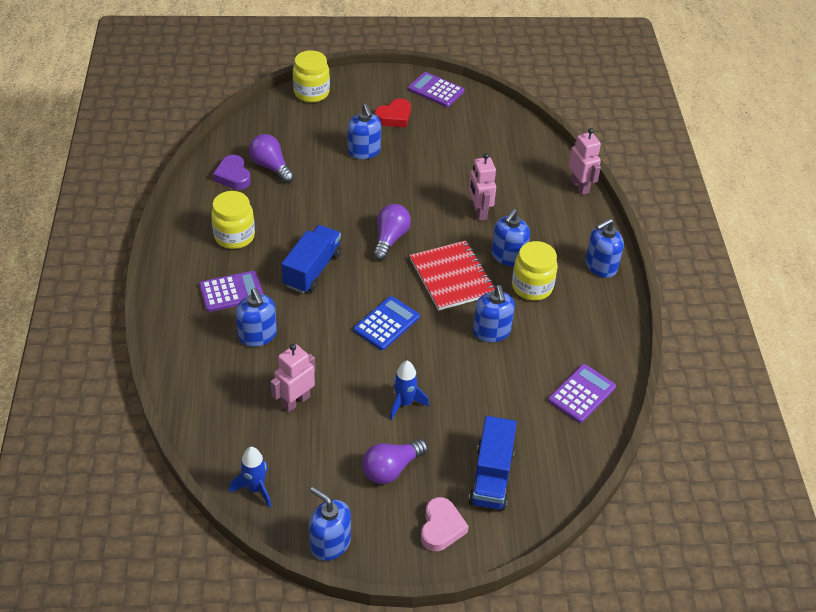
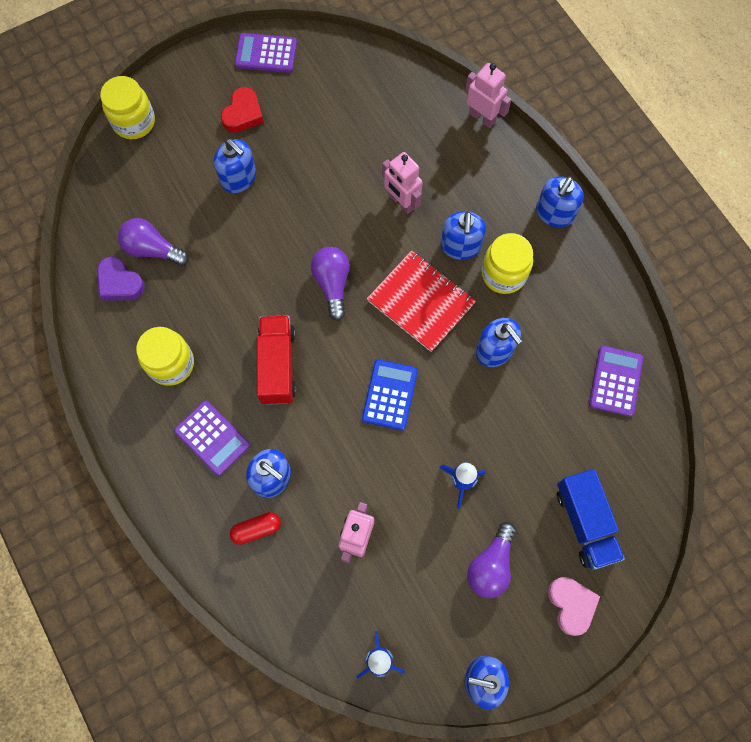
camera: 25 degrees left, 25 degrees up
(222, 361) = (256, 529): none -> red capsule
(231, 292) = (212, 438): purple calculator -> purple calculator turned 90 degrees clockwise
(312, 270) = (277, 365): blue truck -> red truck

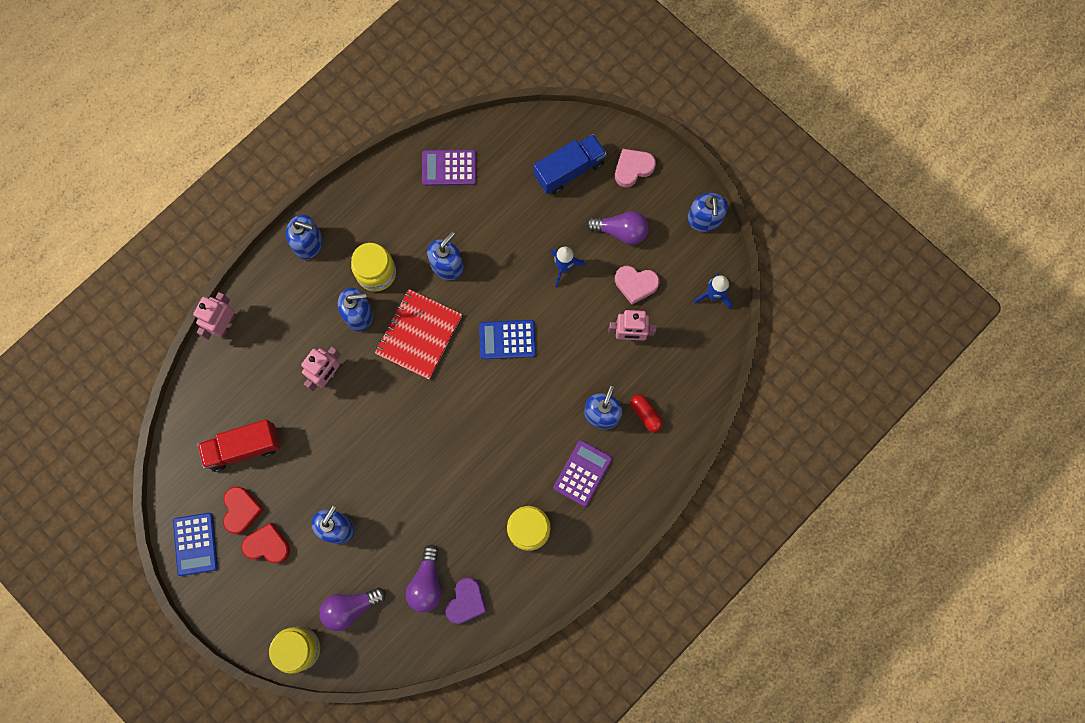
camera: 105 degrees left, 5 degrees up
(266, 54) = (195, 544): purple calculator -> blue calculator
(277, 365) = (506, 438): red truck -> red truck (243, 448)
(285, 98) = (241, 510): none -> red heart
(332, 284) = (421, 413): purple light bulb -> purple light bulb (350, 607)
(418, 564) = (635, 284): none -> pink heart

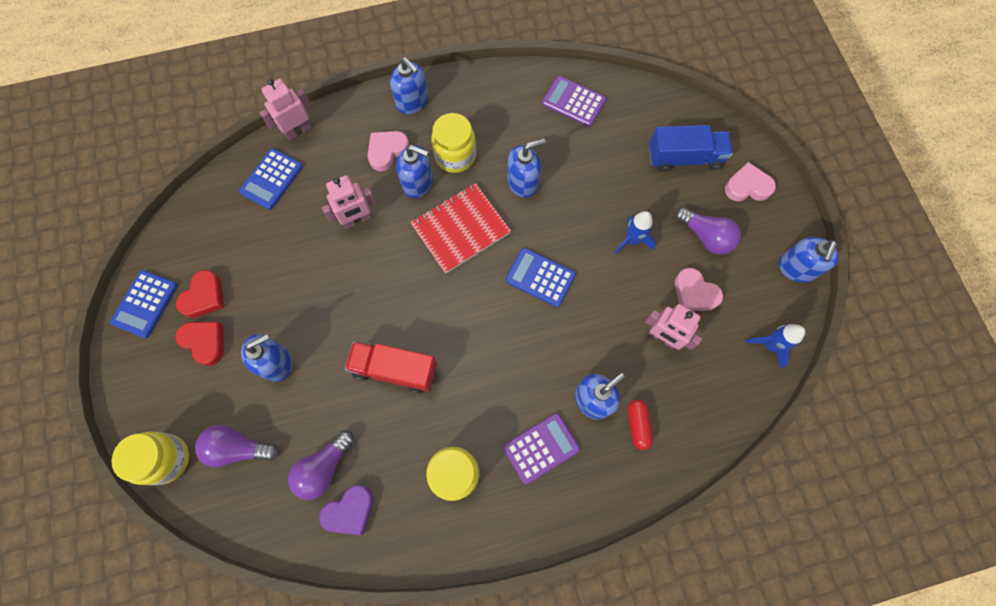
camera: 30 degrees right, 5 degrees down
(230, 380) = (271, 179): none -> blue calculator
(243, 448) = (243, 242): red truck -> red truck (395, 369)
(315, 301) = (387, 151): none -> pink heart

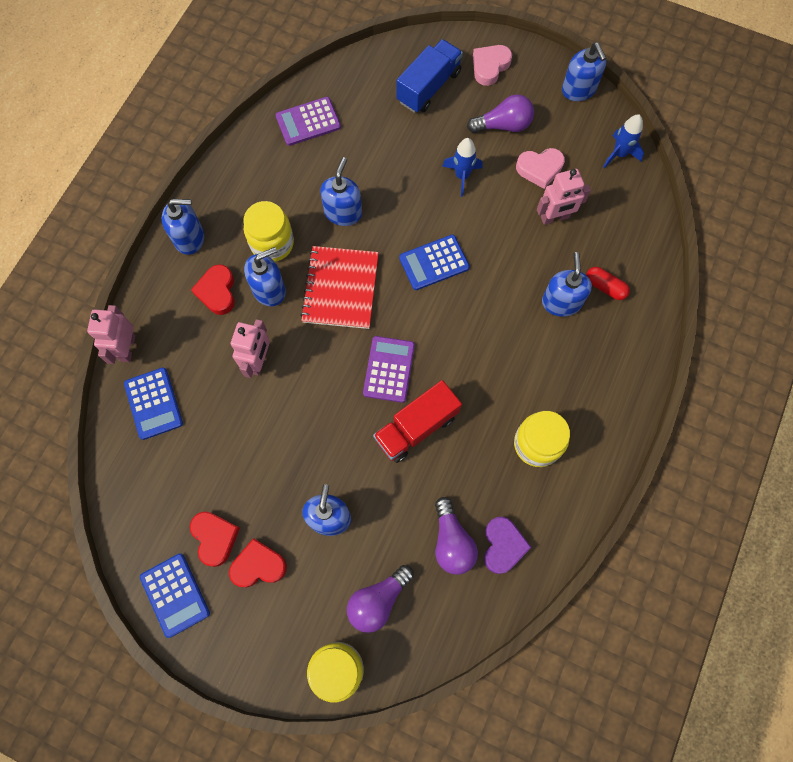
camera: 50 degrees left, 0 degrees up
(387, 151) = (217, 292): pink heart -> red heart
(541, 448) = (567, 367): purple calculator -> purple calculator (389, 369)

